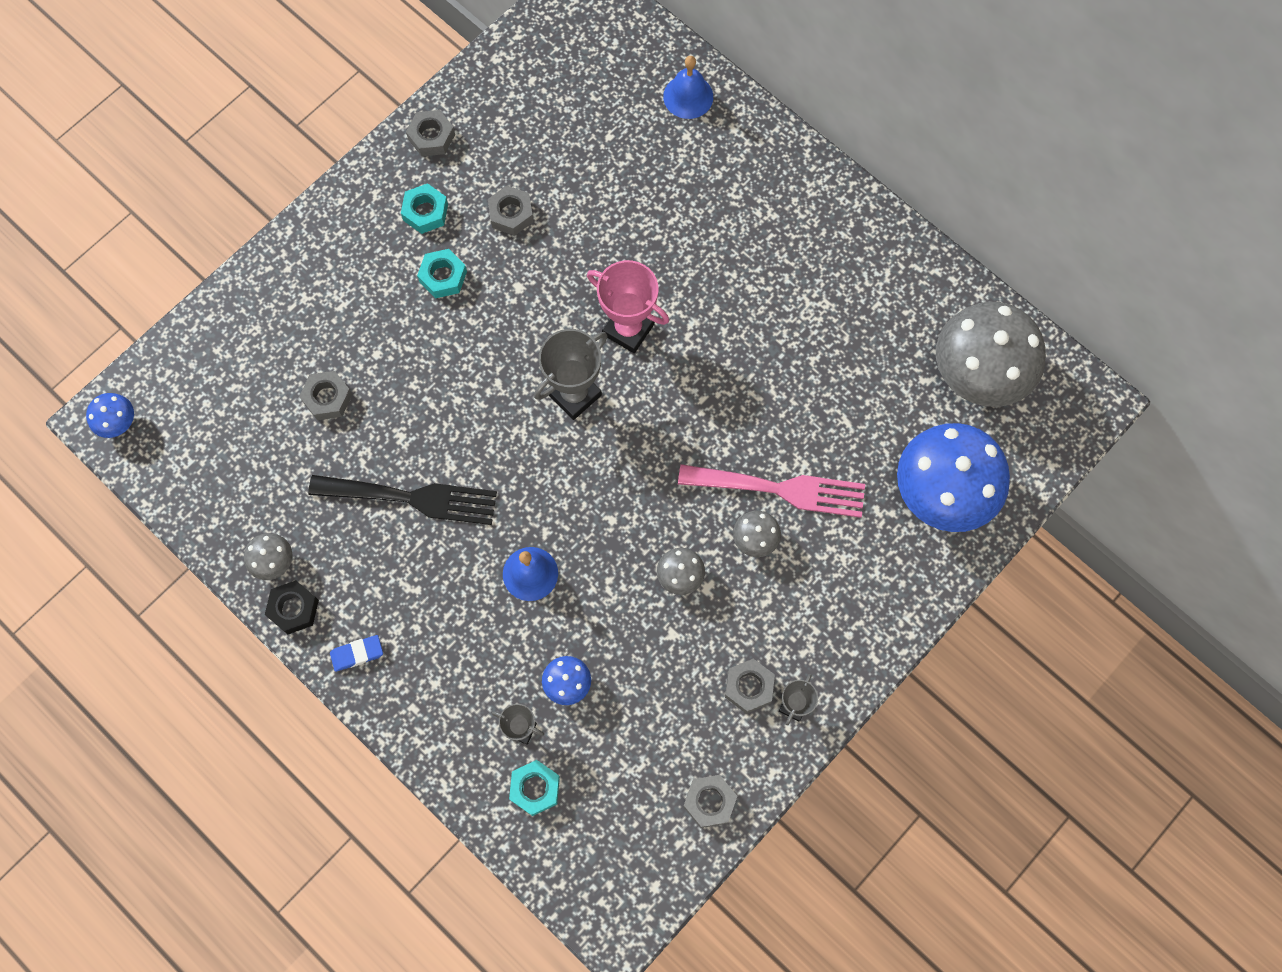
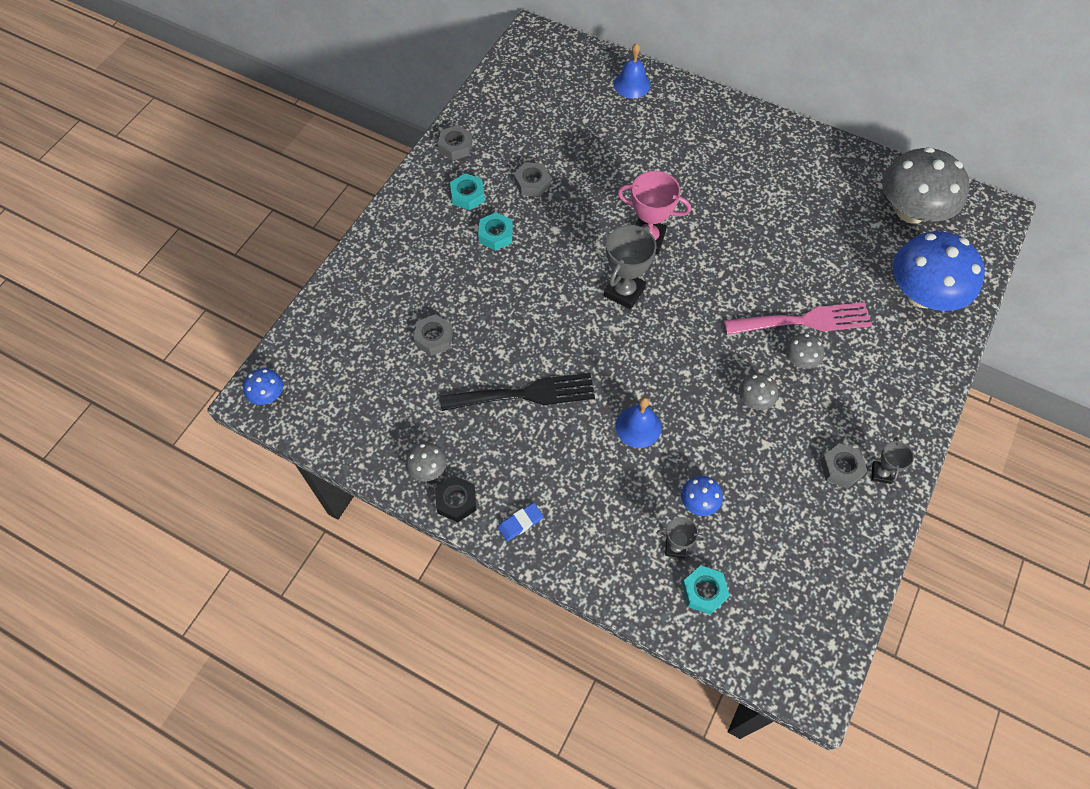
camera: 15 degrees left, 10 degrees down
(709, 802) = (847, 564): grey nut -> none

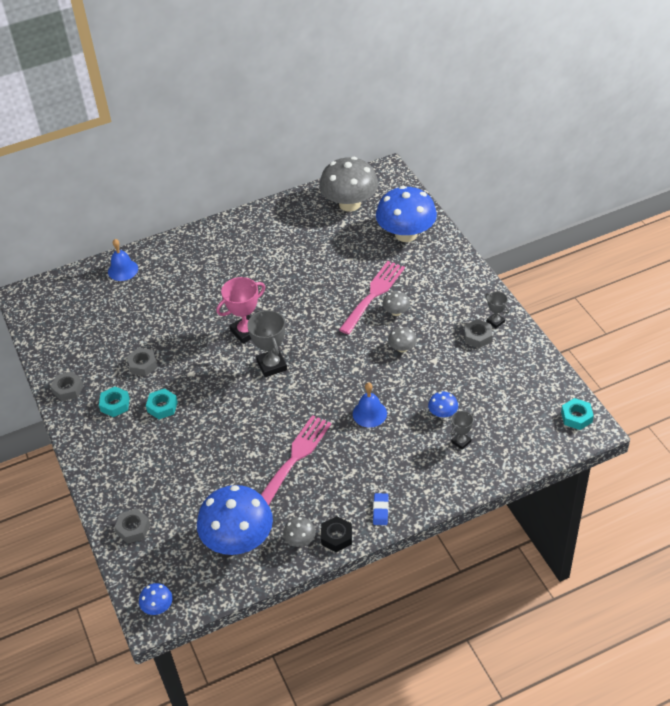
camera: 50 degrees left, 15 degrees down
(389, 411) = (238, 540): none -> blue mushroom
(434, 338) = (207, 484): grey nut -> grey nut (133, 529)
(526, 394) = (295, 457): black fork -> pink fork
(704, 591) = (498, 444): turquoise nut -> turquoise nut (576, 417)

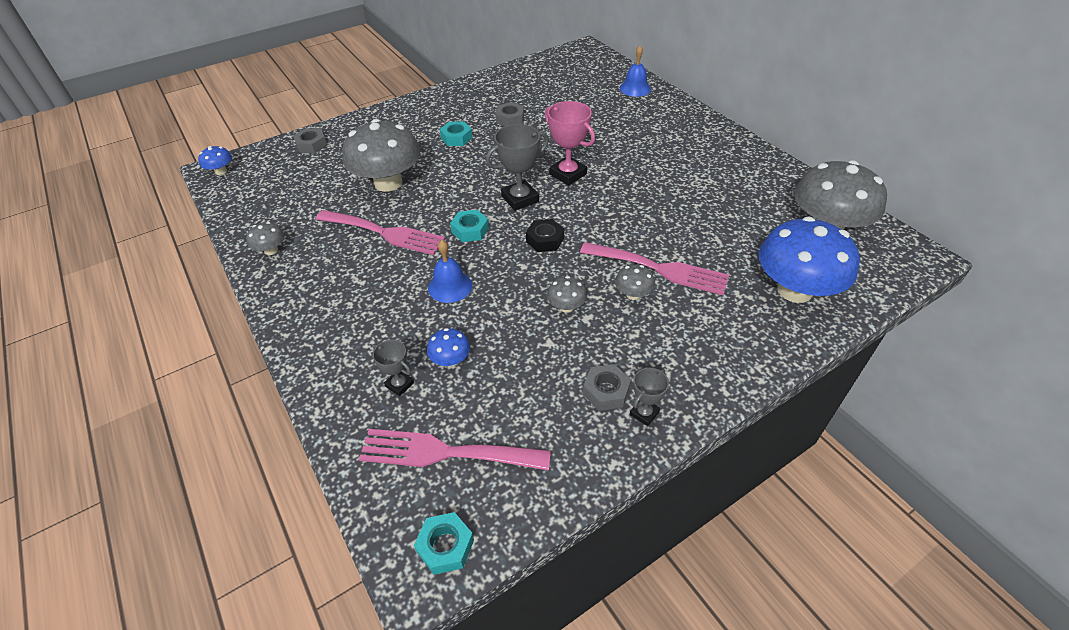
camera: 80 degrees right, 0 degrees up
(68, 389) = (476, 87): grey nut -> none
(115, 405) = (458, 112): turquoise nut -> turquoise nut (470, 230)
(221, 458) = (388, 183): none -> grey mushroom
(238, 540) = (283, 207): blue mushroom -> none
(336, 537) = (268, 278): black nut -> black nut (545, 240)
(380, 510) = (297, 311): blue eraser -> none
(516, 417) = (445, 452): none -> pink fork

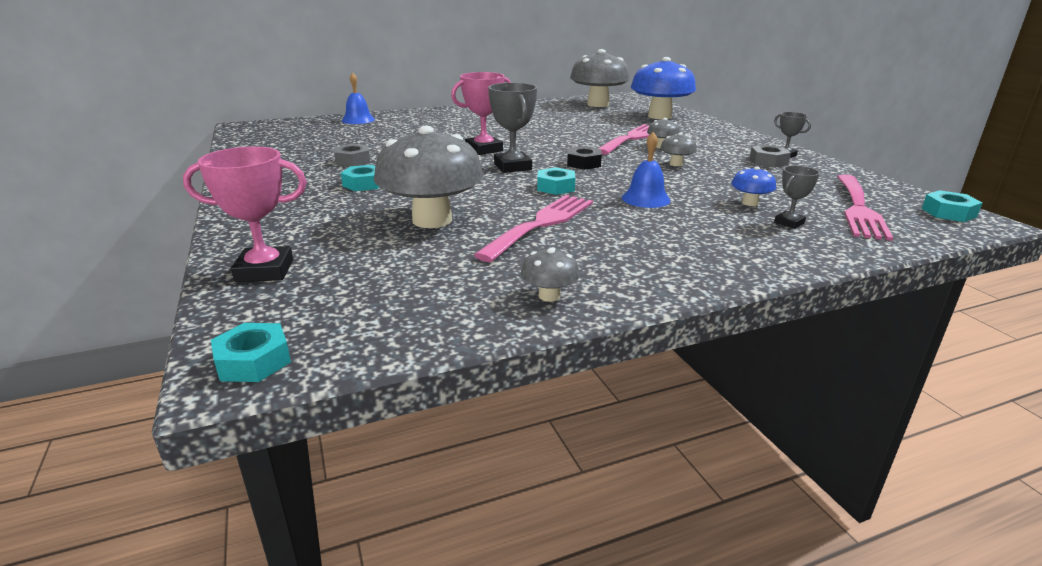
camera: 80 degrees left, 20 degrees down
(221, 171) = (253, 361): blue mushroom -> turquoise nut
(311, 145) = (265, 270): grey nut -> pink trophy

